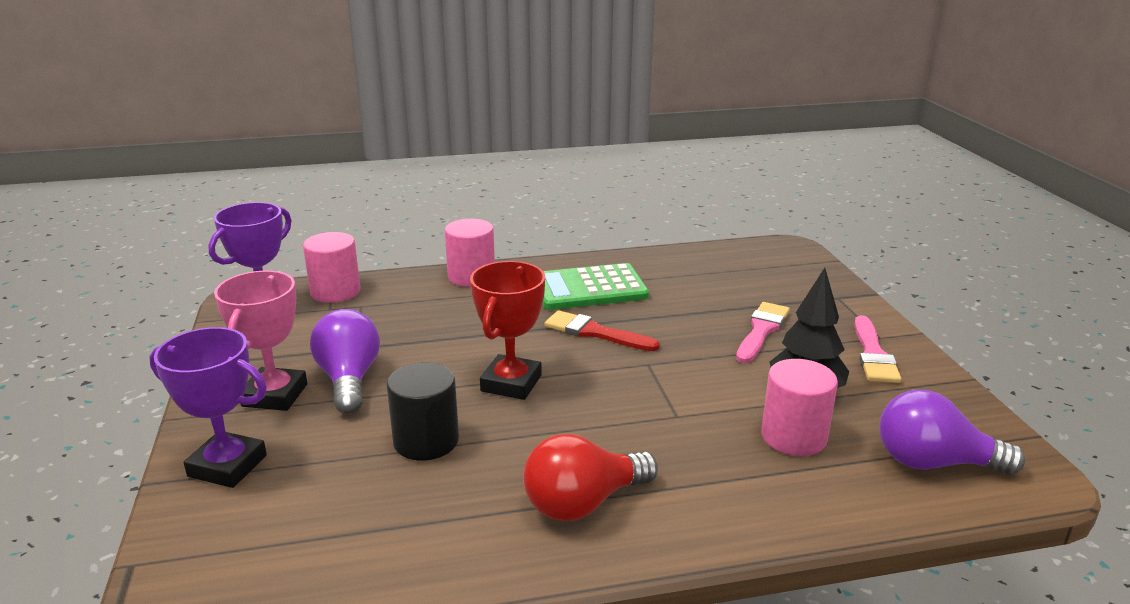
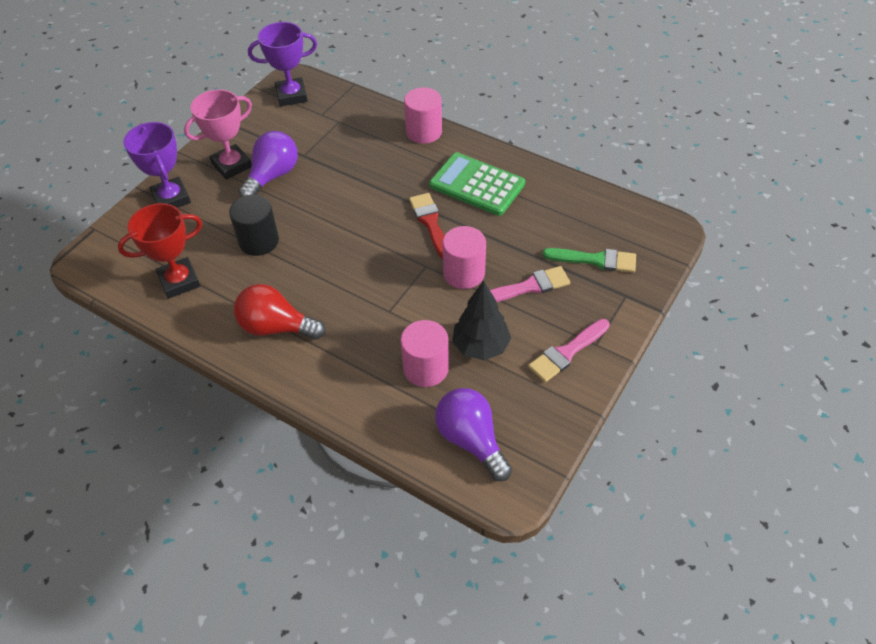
camera: 45 degrees right, 25 degrees up
(335, 292) = (339, 101): pink cylinder -> pink cylinder (464, 273)
(511, 383) = (340, 231): red trophy -> red trophy (179, 281)
(775, 288) = (595, 260): none -> green brush

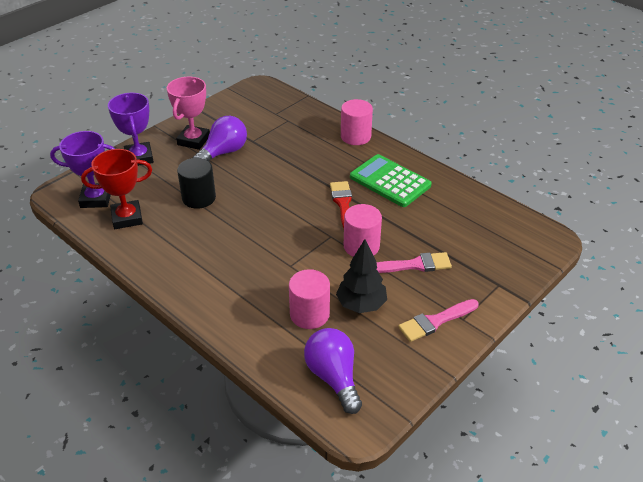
camera: 10 degrees right, 10 degrees down
(232, 165) = (193, 140): pink trophy -> pink trophy turned 45 degrees counterclockwise
(276, 327) = (194, 263): red light bulb -> none
(291, 95) = (255, 97): purple trophy -> purple trophy (96, 199)
(595, 260) = (478, 253): green brush -> none

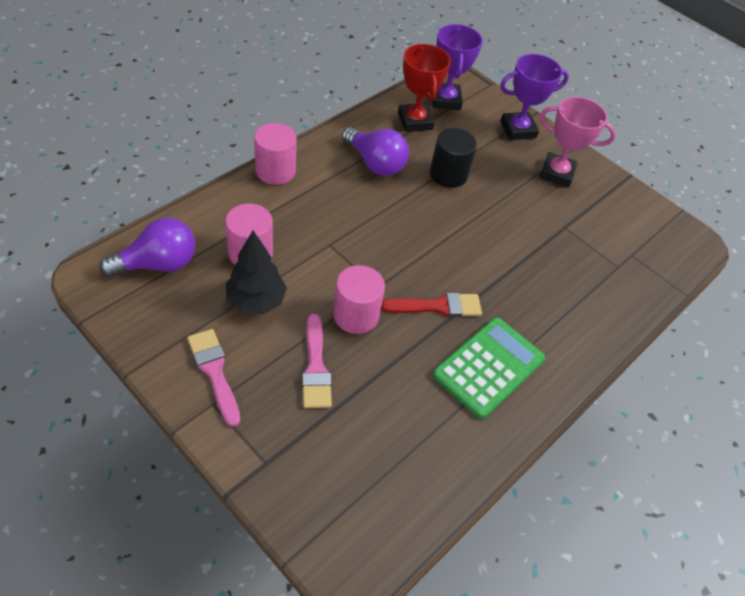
camera: 85 degrees right, 10 degrees up
(223, 152) = (536, 198): purple light bulb -> purple light bulb (375, 163)
(355, 136) = (591, 340): pink cylinder -> pink cylinder (275, 171)

